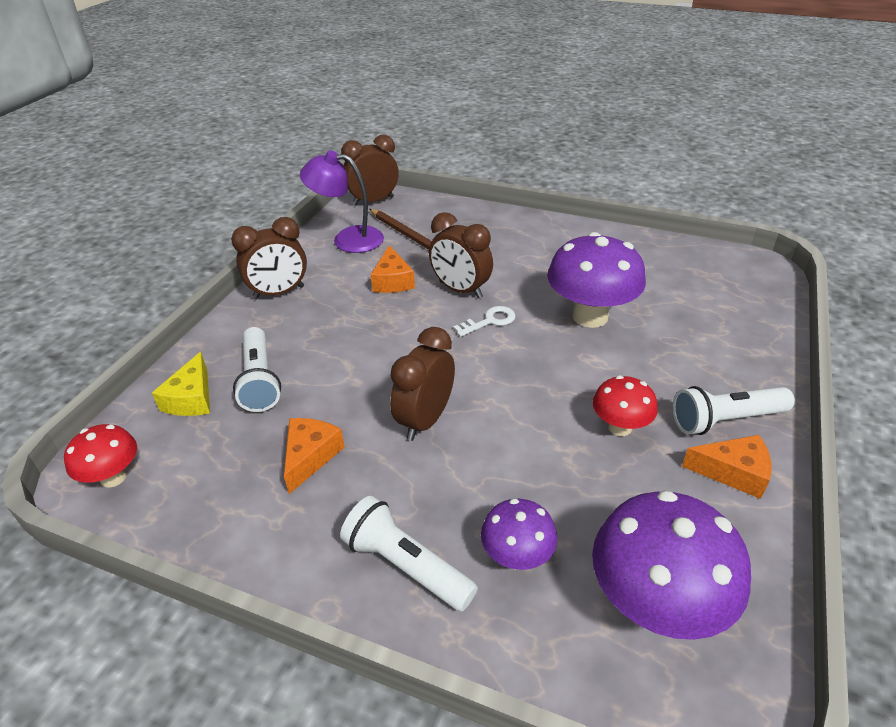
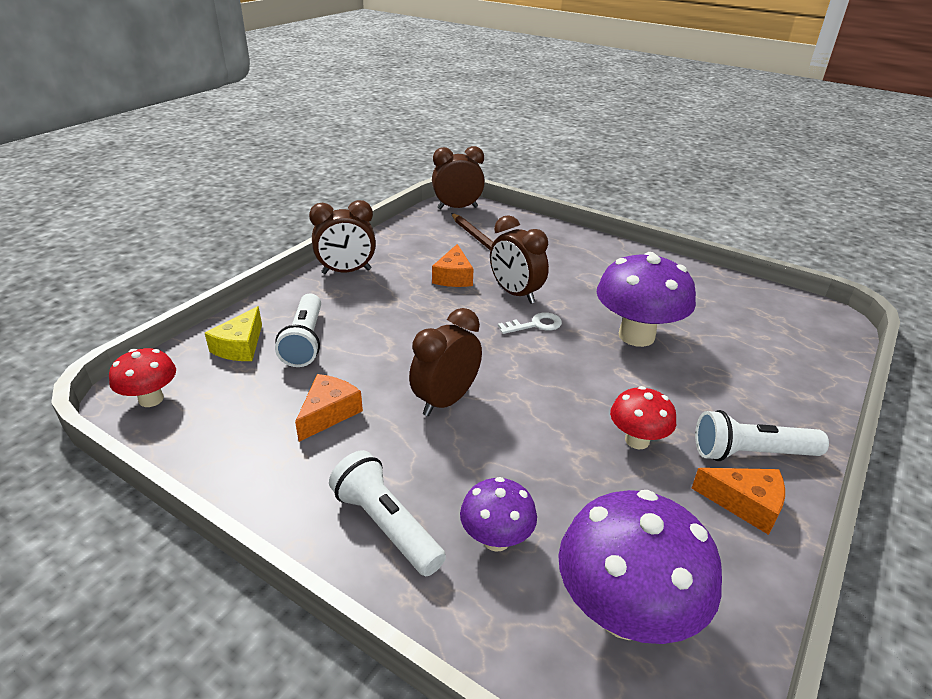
camera: 10 degrees right, 5 degrees down
(348, 239) = (423, 236): purple lamp -> none

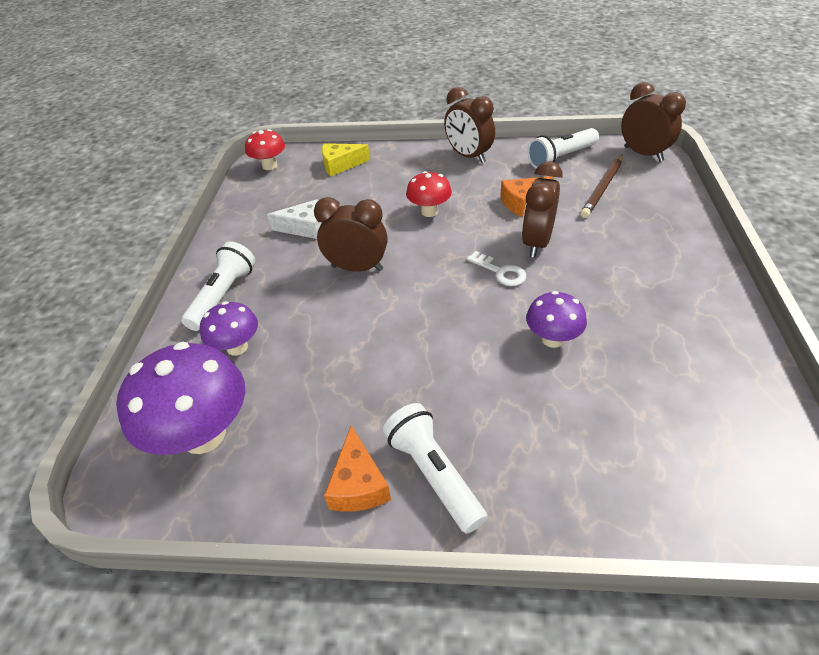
camera: 65 degrees right, 10 degrees up
(305, 341) = (368, 183): white flashlight -> white flashlight (561, 158)
(329, 413) = (305, 227): orange cheese -> white cheese
(636, 336) = (552, 339): purple mushroom -> purple mushroom, size x0.55
(637, 440) = (391, 387): red mushroom -> red mushroom (429, 212)

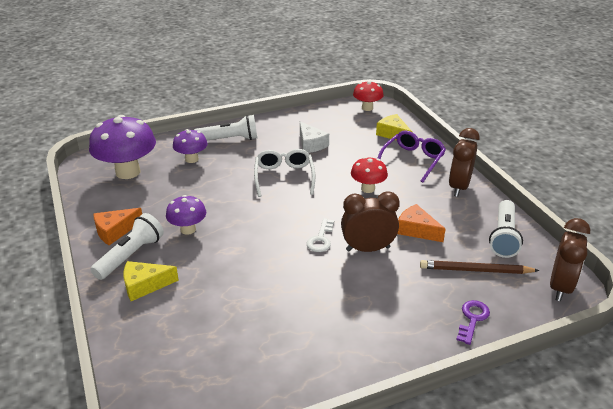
camera: 60 degrees right, 10 degrees down
(357, 268) = (284, 177): brown clock -> white glasses
(401, 168) = (412, 160): none -> purple glasses
(513, 469) = (145, 285): none -> yellow cheese
(552, 339) = (263, 279): purple mushroom -> purple mushroom (188, 229)
(561, 158) = (503, 237): white flashlight -> white flashlight turned 105 degrees counterclockwise
(671, 212) = (472, 319): none -> purple key

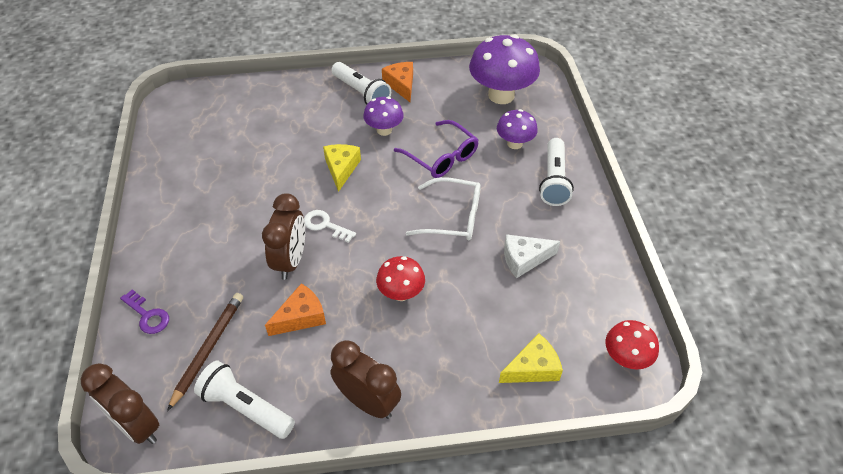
camera: 105 degrees right, 15 degrees up
(145, 285) = (318, 99): yellow cheese -> yellow cheese (341, 168)
(412, 160) = (452, 368): purple glasses -> purple glasses (441, 157)

